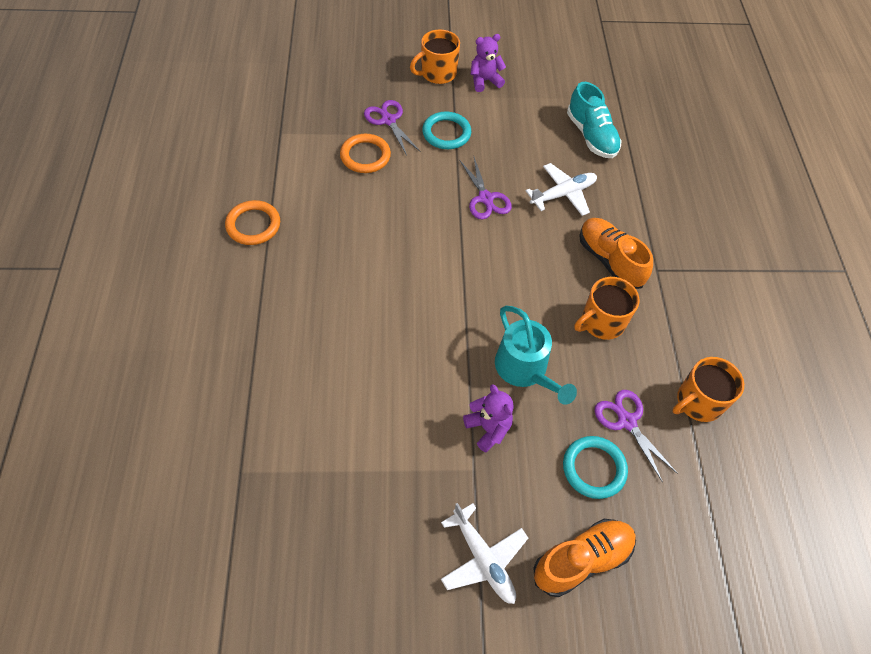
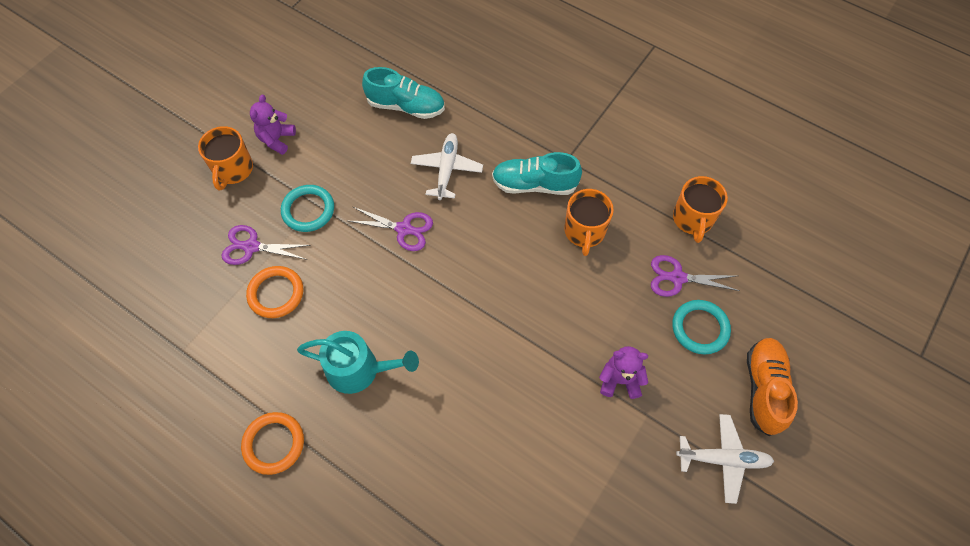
camera: 50 degrees left, 5 degrees up
(524, 370) = (587, 317): turquoise watering can -> turquoise watering can (359, 369)
(609, 260) = (534, 184): orange shoe -> turquoise shoe

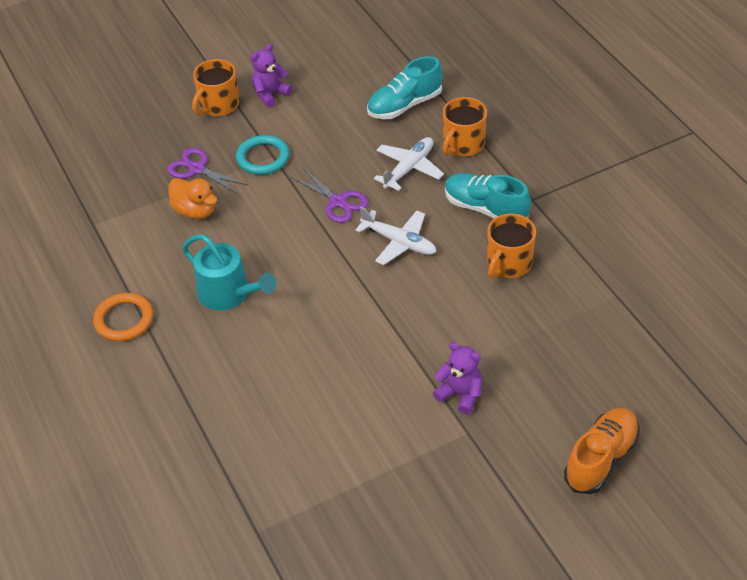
camera: 30 degrees right, 15 degrees down
(276, 293) = (195, 211): orange ring -> orange duck
(406, 106) = (404, 105): turquoise shoe -> turquoise shoe turned 105 degrees clockwise
(677, 278) = (576, 335): purple scissors -> none
(692, 219) = (627, 293): orange mug -> orange mug (463, 145)
(700, 328) = (570, 384): turquoise ring -> none
(723, 459) = (517, 497): white plane -> white plane (399, 242)

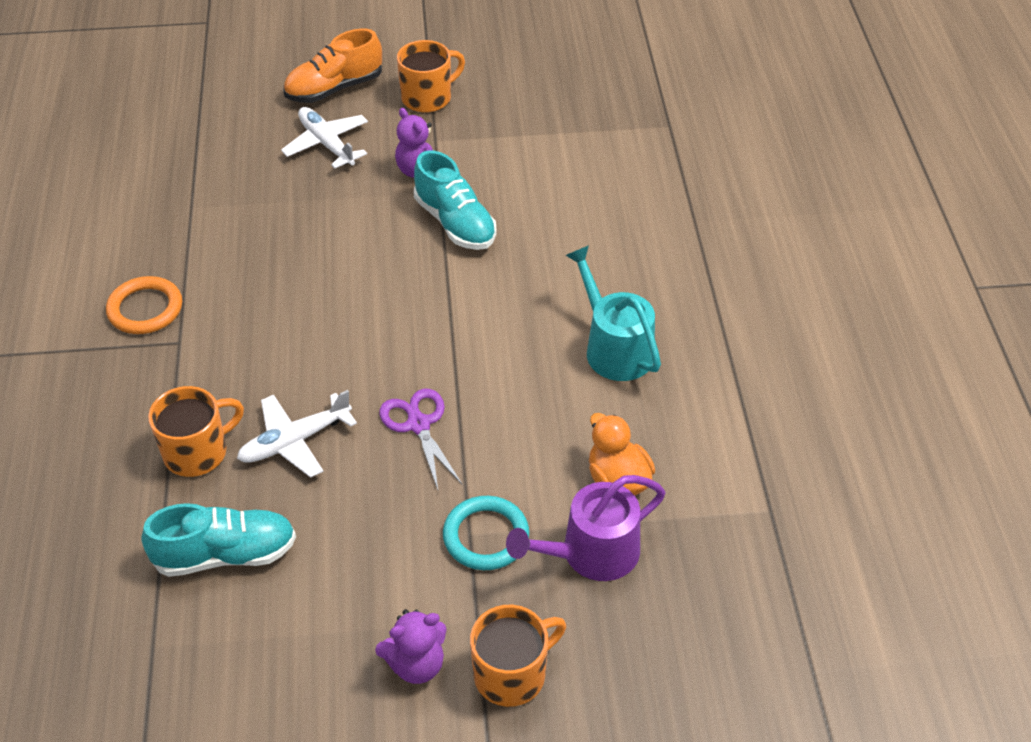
camera: 160 degrees left, 0 degrees up
(124, 320) = (753, 358): orange ring -> orange ring (145, 309)
(197, 169) = (591, 553): purple scissors -> purple watering can
(399, 242) = (377, 343): white plane -> white plane (327, 144)
(485, 208) = (244, 349): turquoise shoe -> turquoise shoe (455, 223)
(508, 264) = (272, 275): orange mug -> orange mug (428, 97)

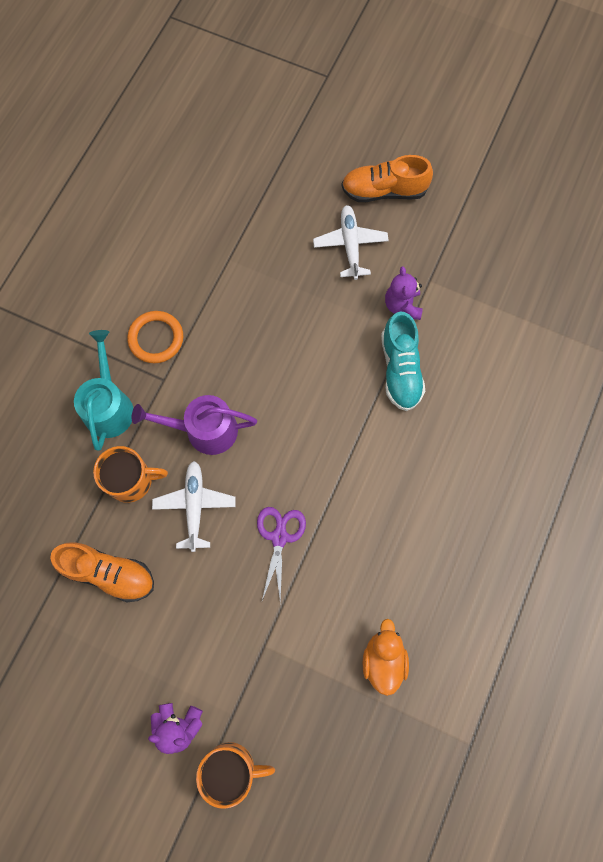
camera: 30 degrees right, 25 degrees up
(226, 554) = (109, 573): turquoise shoe -> orange shoe
(295, 441) = (195, 506): white plane -> white plane turned 90 degrees clockwise
(428, 97) = (447, 234): orange mug -> none
(486, 536) = (273, 654): turquoise ring -> none
(591, 553) = (332, 708): purple watering can -> purple watering can (204, 430)
(614, 348) = (447, 546): turquoise watering can -> turquoise watering can (109, 406)

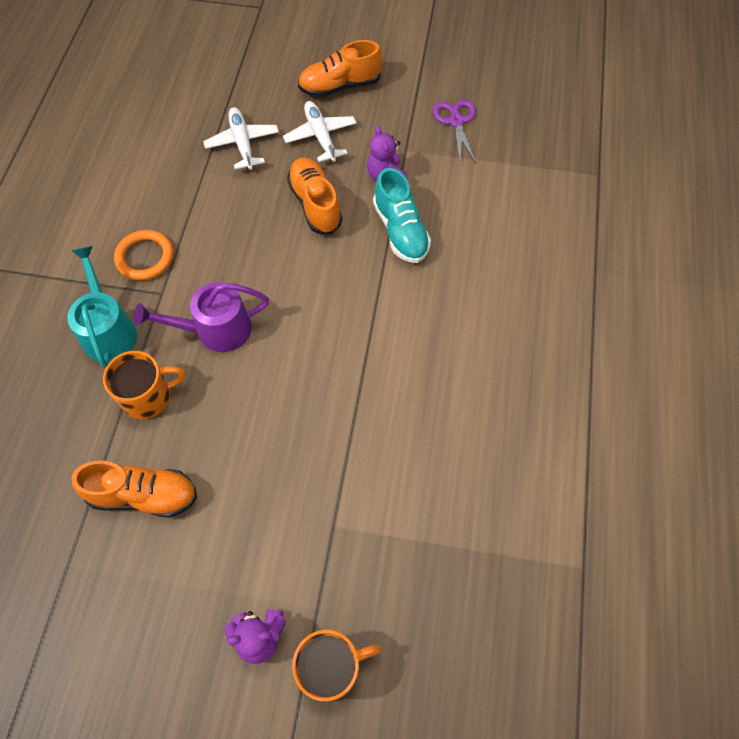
camera: 15 degrees left, 10 degrees down
(195, 506) = (223, 405): white plane -> white plane (242, 143)
(279, 537) = (321, 413): purple scissors -> purple scissors (456, 121)
(326, 320) = (315, 204): none -> orange shoe
(383, 659) = (465, 506): orange duck -> none

